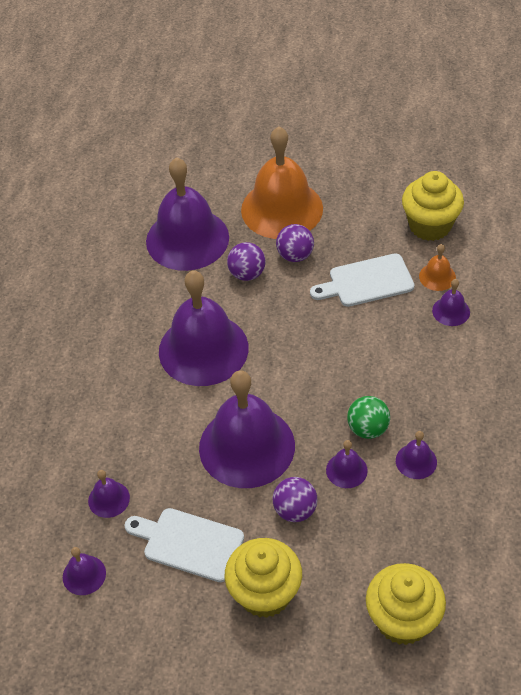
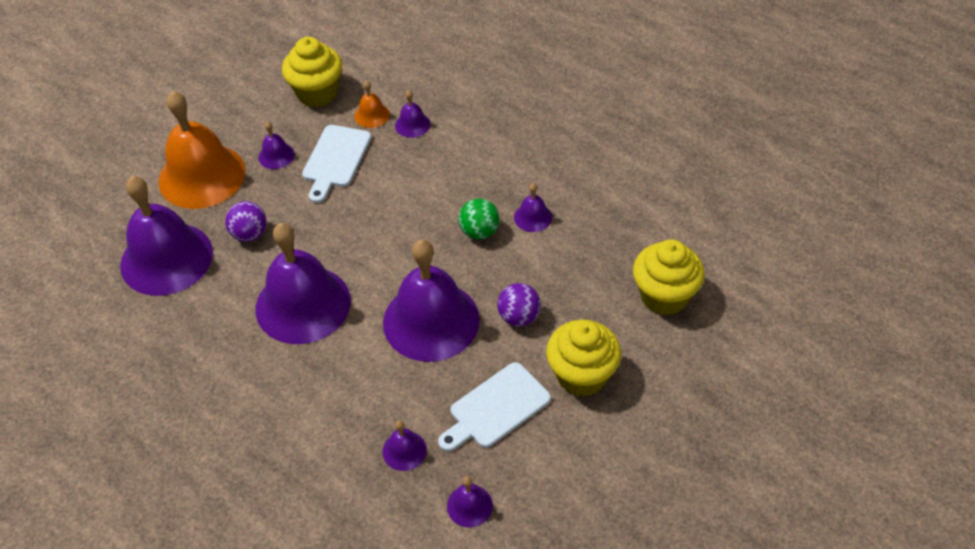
camera: 60 degrees left, 0 degrees up
(295, 255) = (262, 192): purple ball -> none
(346, 470) = (507, 264): purple bell -> purple bell (276, 155)

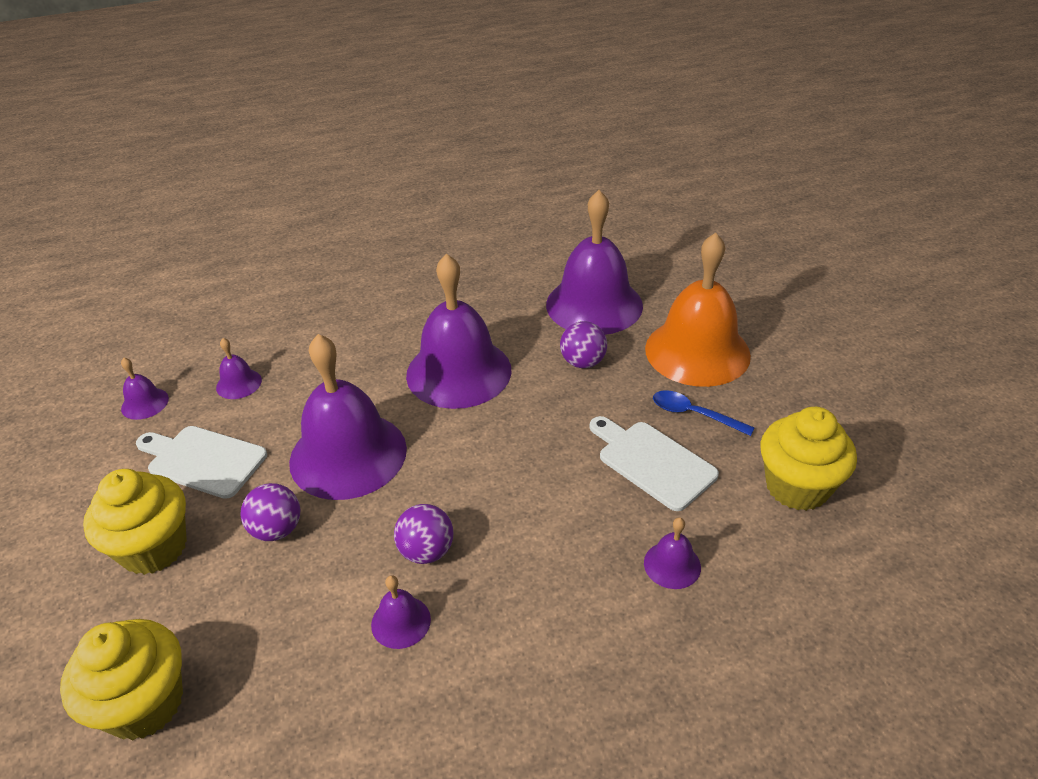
camera: 120 degrees right, 10 degrees down
(276, 155) = (694, 414): purple bell -> blue spoon
(372, 115) = (718, 527): orange bell -> none
(479, 231) = (426, 551): green ball -> purple ball
(496, 408) = (203, 460): white cutting board -> white cutting board turned 60 degrees counterclockwise

